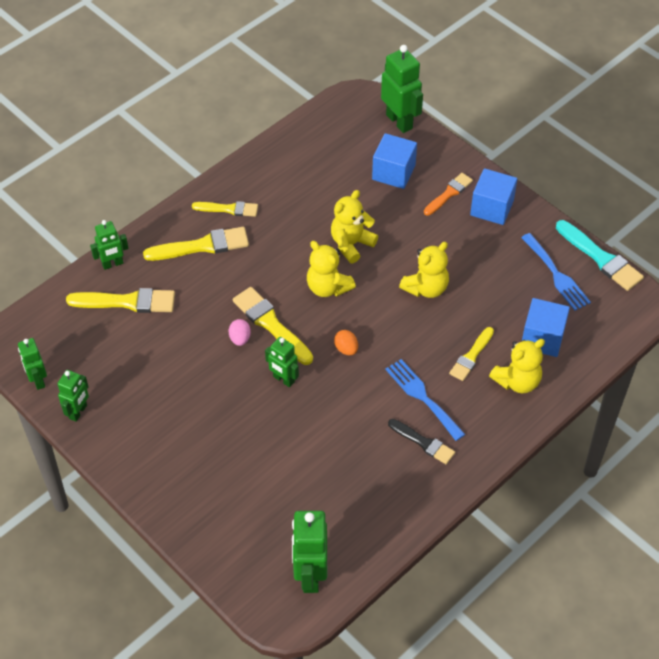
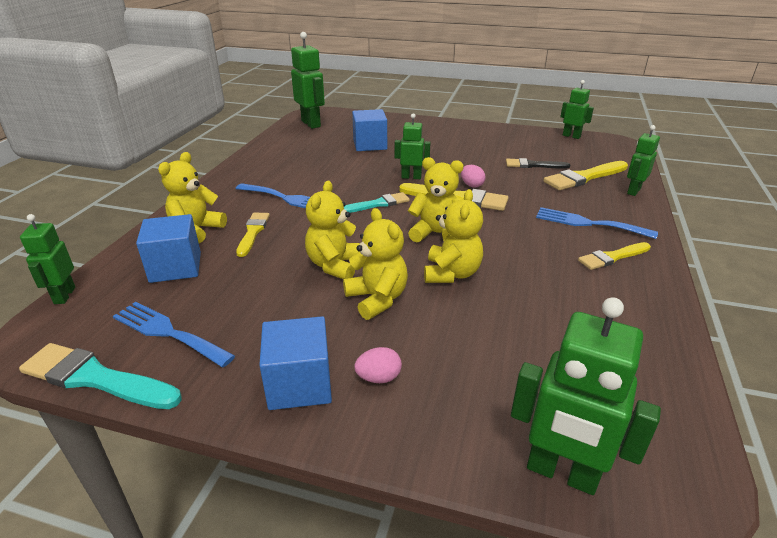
camera: 150 degrees right, 20 degrees down
(78, 412) = (526, 133): green robot -> green robot (64, 295)
(201, 246) = (588, 223): yellow brush -> blue fork
(346, 349) = (378, 204): orange egg -> turquoise brush
(393, 172) = (483, 374): blue cube -> blue cube (370, 145)
(416, 245) = (377, 299): none -> yellow teddy bear
(423, 442) = (270, 179): black brush -> black brush (533, 165)
(449, 194) = (378, 378): orange brush -> pink egg

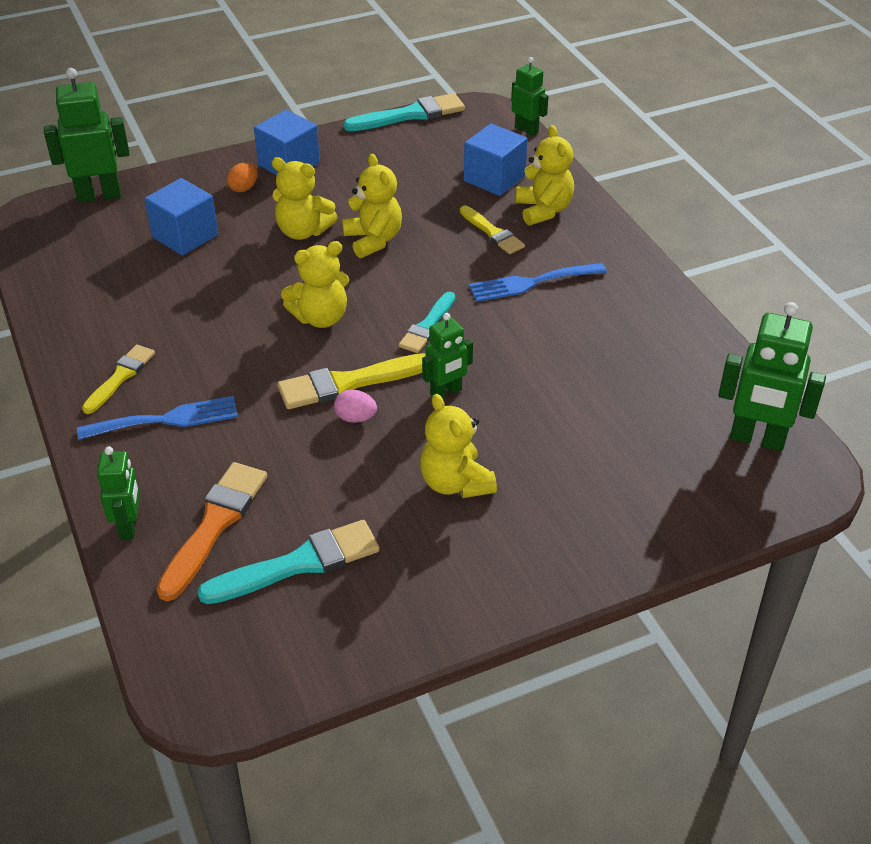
camera: 140 degrees right, 10 degrees up
(168, 332) = (414, 147): blue fork -> none
(370, 145) = (591, 434): blue cube -> blue cube (185, 236)
(378, 378) = (244, 188): pink egg -> orange egg
(451, 273) = (265, 281): yellow teddy bear -> yellow teddy bear (455, 483)
(533, 165) = (307, 518): black brush -> none
(550, 156) = (298, 564): none -> turquoise brush
(571, 136) = (303, 671): green robot -> none
(584, 177) = (214, 525): yellow brush -> orange brush

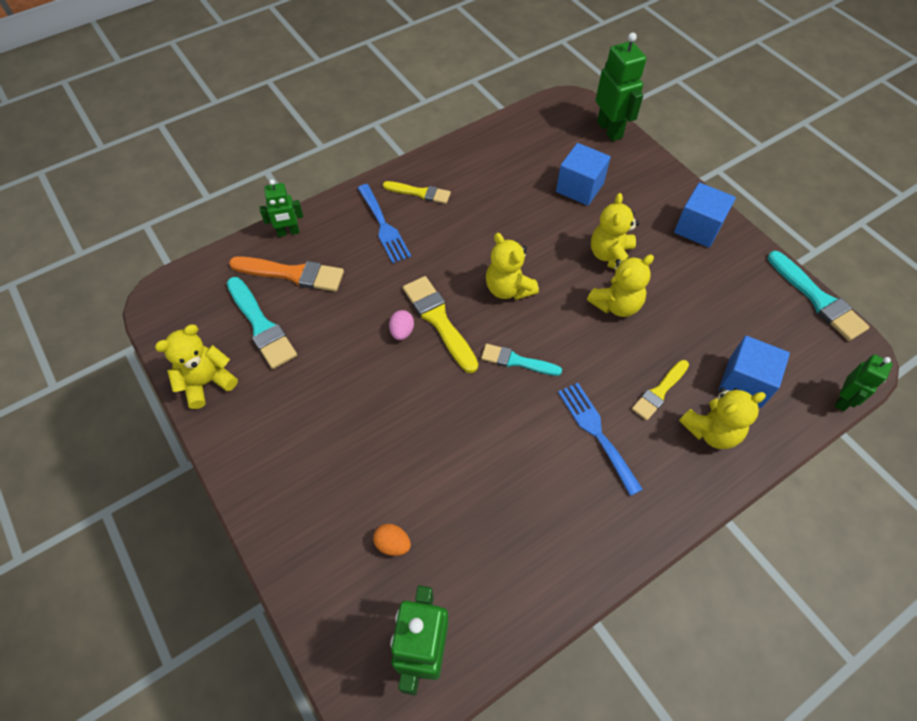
camera: 80 degrees right, 15 degrees up
(244, 188) = (653, 207): orange egg -> orange egg (393, 544)
(446, 392) = (440, 386): green robot -> none
(455, 483) = (343, 407): yellow teddy bear -> yellow teddy bear (207, 382)

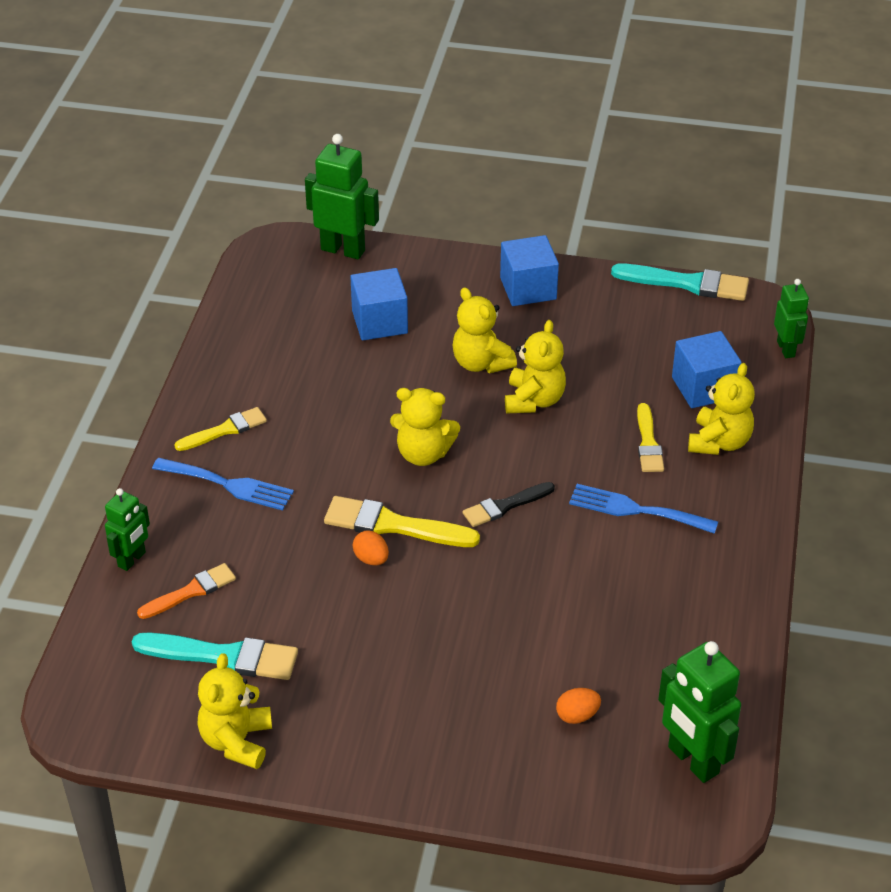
camera: 45 degrees left, 15 degrees down
(292, 274) = (190, 592): orange brush -> orange brush, size x0.64
(402, 332) = (371, 559): pink egg -> orange egg
(517, 361) = (505, 506): turquoise brush -> black brush

